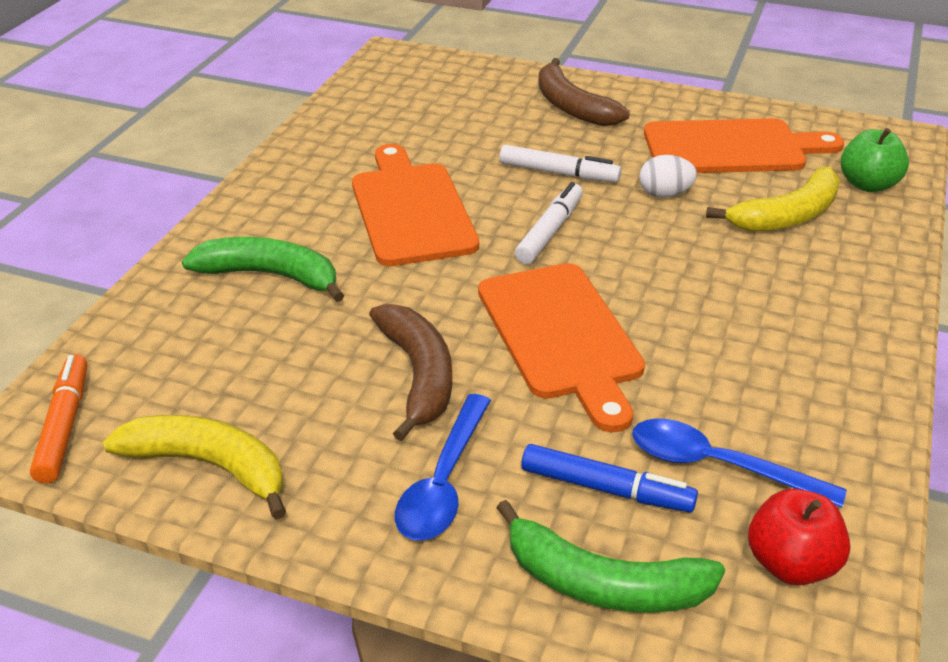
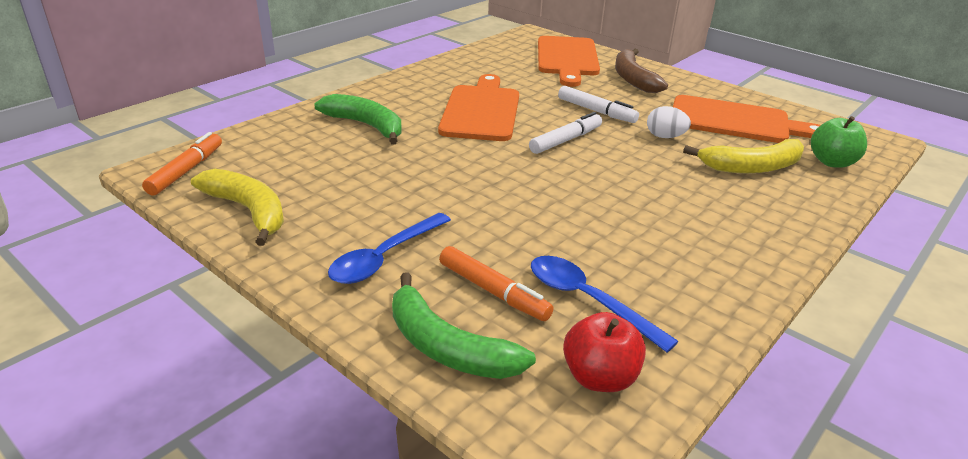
camera: 20 degrees right, 5 degrees down
(418, 376) = (415, 196): brown banana -> none
(562, 336) = (529, 198): orange cutting board -> orange cutting board (567, 58)
(606, 489) = (493, 291): blue marker -> orange marker

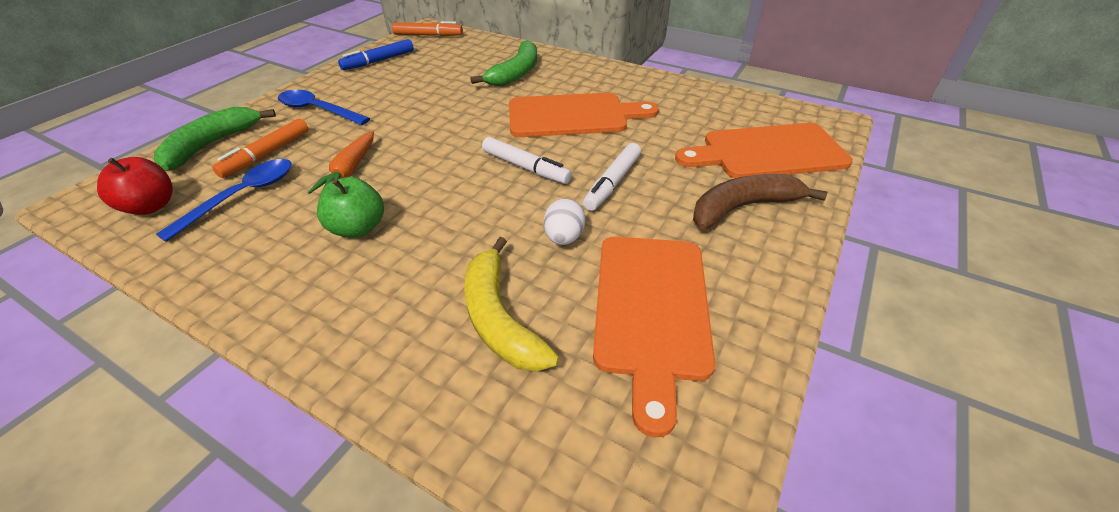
camera: 80 degrees right, 10 degrees up
(249, 211) = (378, 61): yellow banana -> blue marker
(549, 229) = (350, 171): none -> orange carrot
(832, 162) = (543, 426): green apple -> green apple (358, 228)

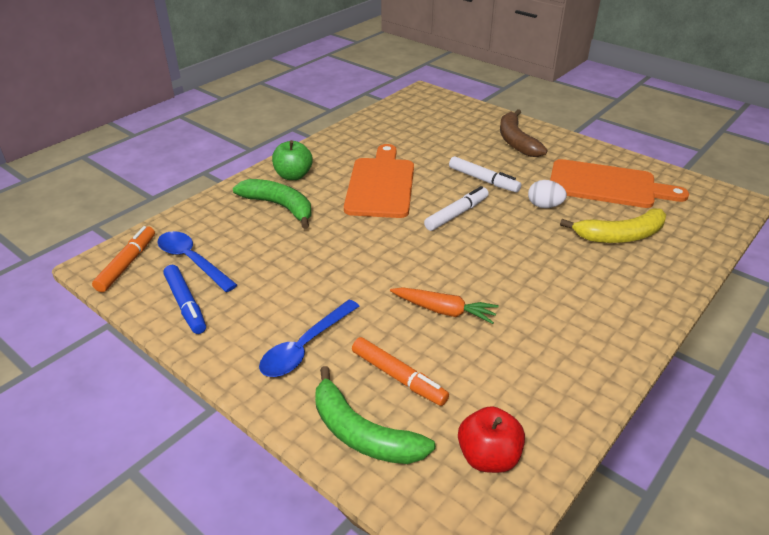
camera: 80 degrees left, 5 degrees down
(242, 196) = (478, 382): blue spoon -> blue spoon (192, 261)
(358, 228) = (531, 299): green apple -> green apple (293, 176)
(767, 152) = (456, 120): orange cutting board -> none

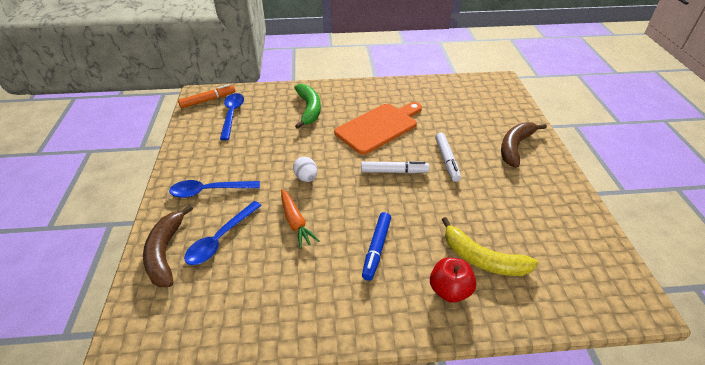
camera: 45 degrees right, 5 degrees up
(186, 304) = (199, 135): blue marker -> blue marker (376, 248)
(293, 176) = (341, 95): green apple -> none
(362, 433) = (165, 252): green banana -> brown banana
(398, 377) = (220, 239): orange marker -> blue spoon
(488, 457) = (191, 315): red apple -> red apple (449, 290)
(544, 206) = (460, 202): white egg -> white egg (306, 178)
(607, 185) = (535, 218): orange cutting board -> none

